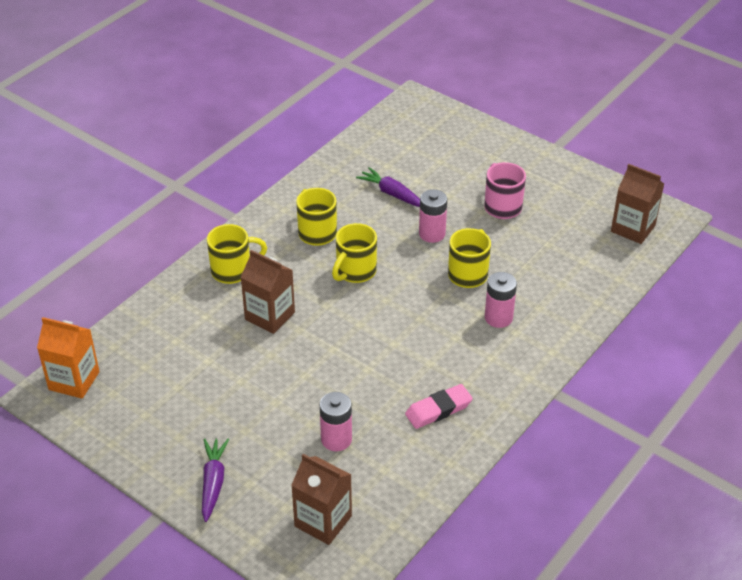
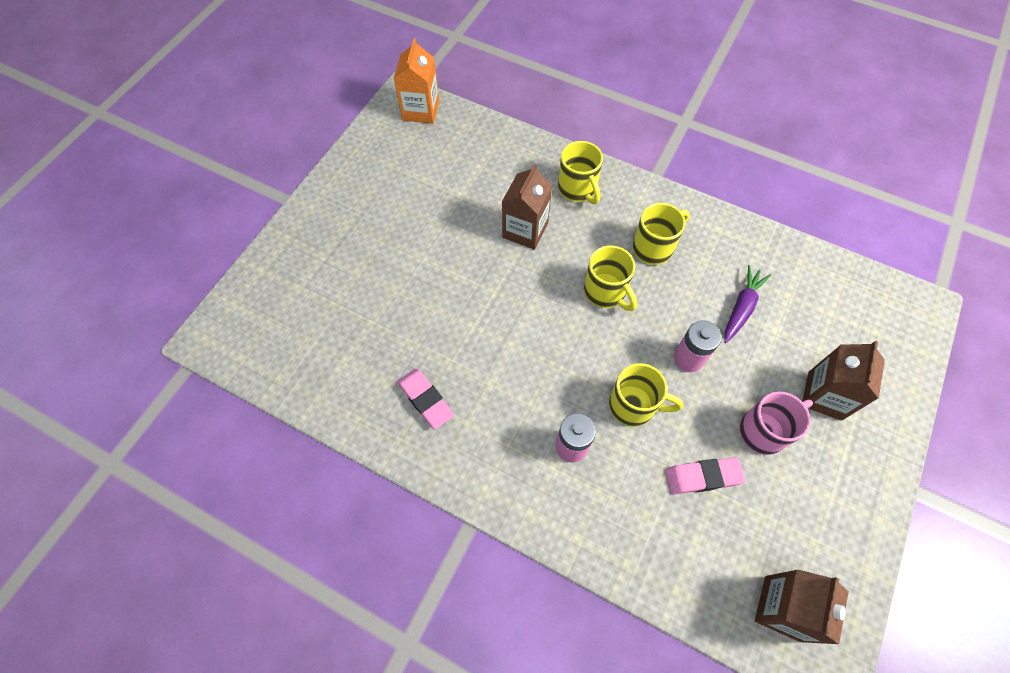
camera: 80 degrees right, 20 degrees up
(213, 483) = (320, 228): purple carrot -> none
(323, 521) = (282, 319): brown carton -> brown carton (824, 395)
(336, 439) = (377, 313): pink battery -> none
(355, 272) = (606, 292): yellow mug -> yellow mug turned 150 degrees counterclockwise
(534, 247) = (703, 477): none -> pink eraser

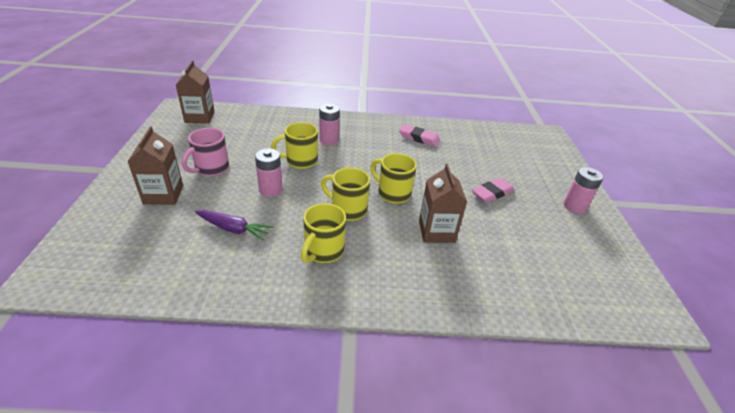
camera: 150 degrees right, 25 degrees down
(342, 207) = (574, 206): none -> pink battery
(421, 110) = (627, 306): orange carton -> none
(577, 189) = (419, 279): yellow mug -> yellow mug (393, 193)
(703, 477) = (249, 145): pink eraser -> pink eraser (492, 193)
(741, 308) = (233, 229): purple carrot -> purple carrot turned 75 degrees counterclockwise

